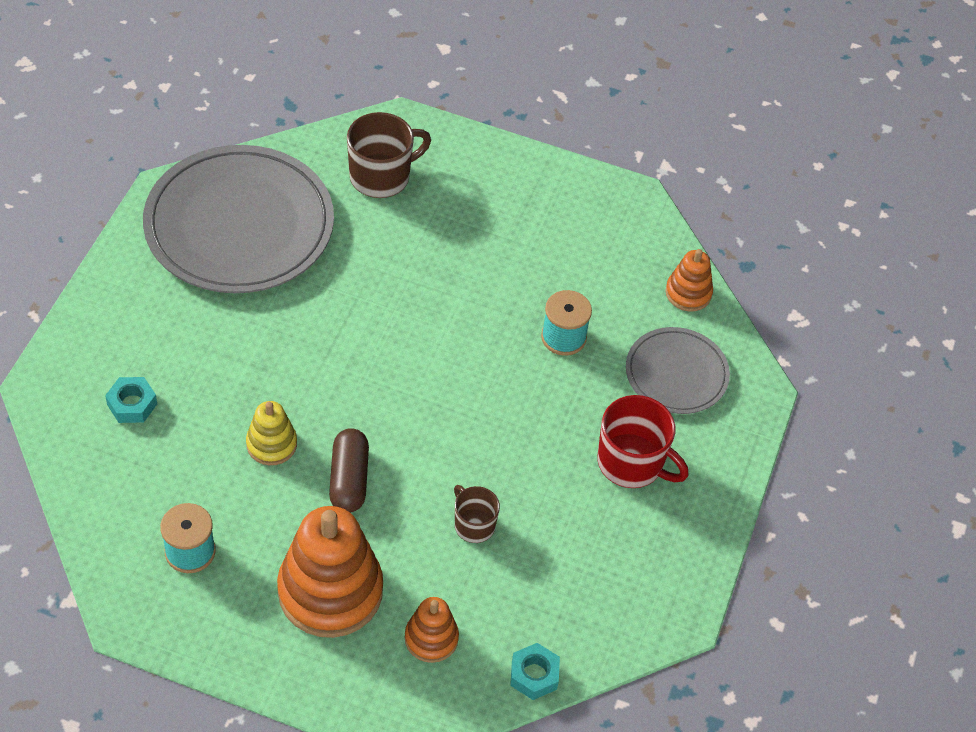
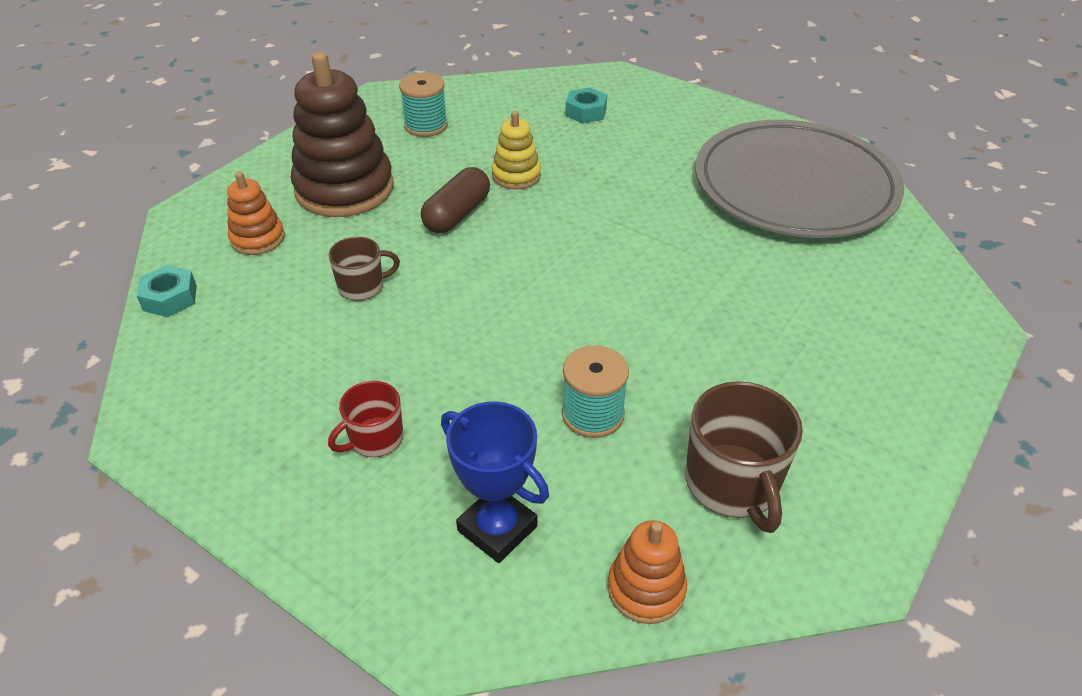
camera: 110 degrees right, 10 degrees down
(330, 591) = (344, 189): orange stacking toy -> brown stacking toy
(349, 479) = (457, 214): brown capsule -> brown capsule turned 75 degrees counterclockwise
(381, 176) = (875, 294): brown mug -> brown mug (732, 484)
(631, 463) = (375, 439): red mug -> red mug, size x0.60
(676, 374) = (497, 528): grey plate -> blue trophy

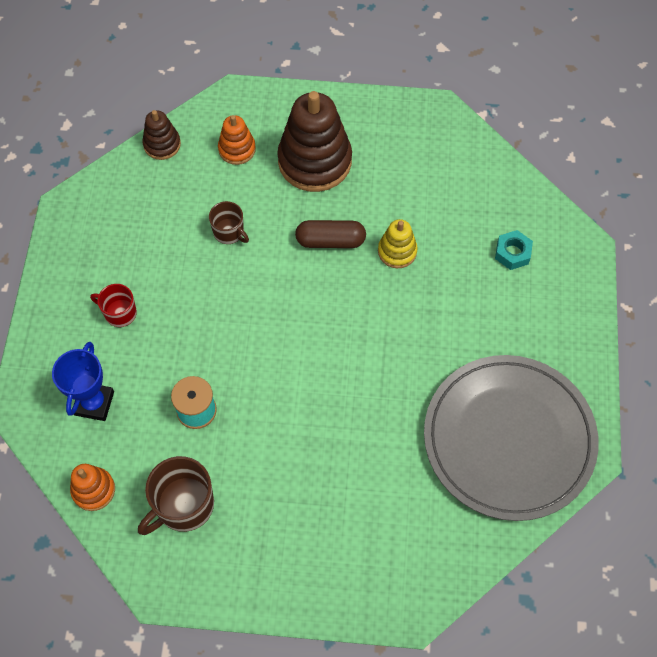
camera: 60 degrees right, 20 degrees up
(170, 298) = (162, 144): turquoise nut -> brown stacking toy
(426, 125) = (419, 161): turquoise spool -> none

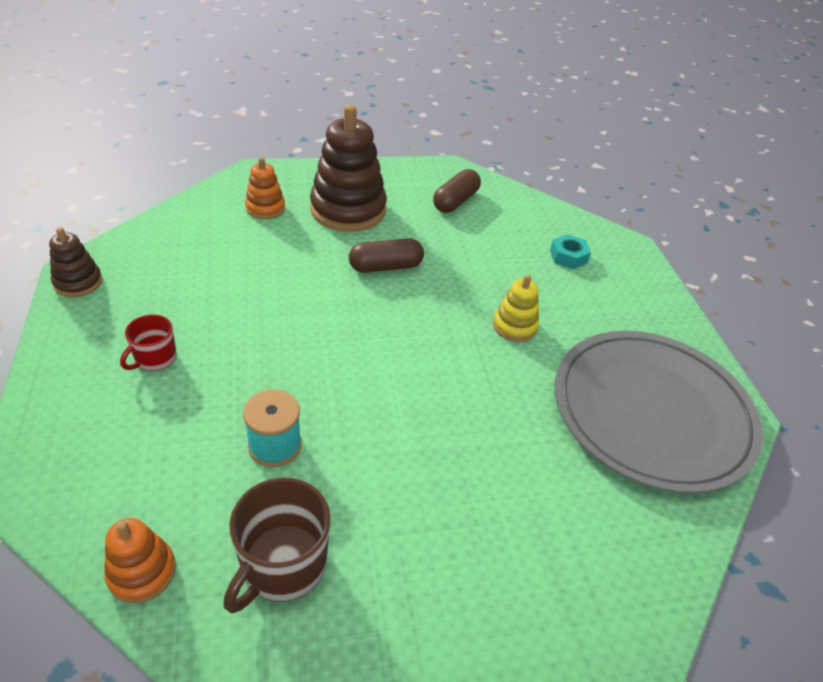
camera: 20 degrees left, 20 degrees down
(94, 403) = (131, 460): blue trophy -> none
(119, 313) = (155, 358): red mug -> red mug turned 60 degrees counterclockwise
(162, 144) = (183, 211): brown stacking toy -> brown stacking toy (78, 282)
(229, 232) = (273, 271): brown mug -> none
(397, 251) = (457, 267): yellow stacking toy -> yellow stacking toy (514, 326)
(426, 162) = (455, 201): none -> brown capsule

